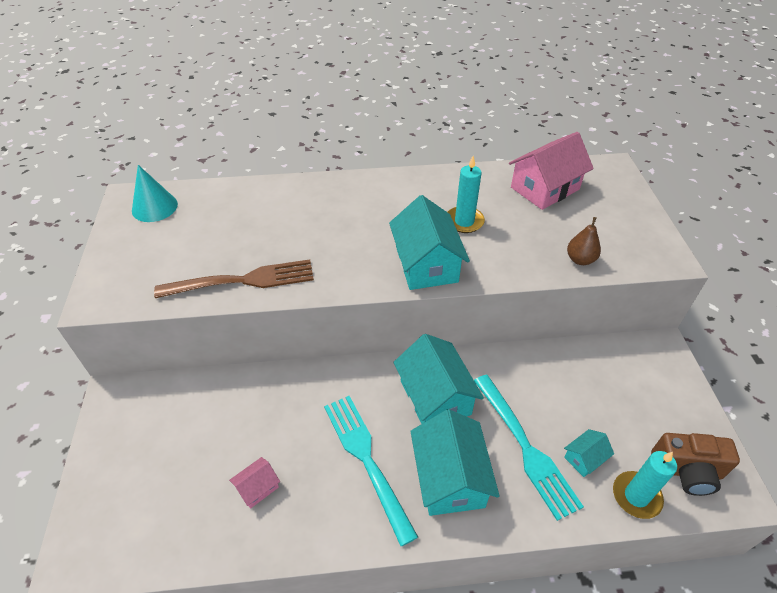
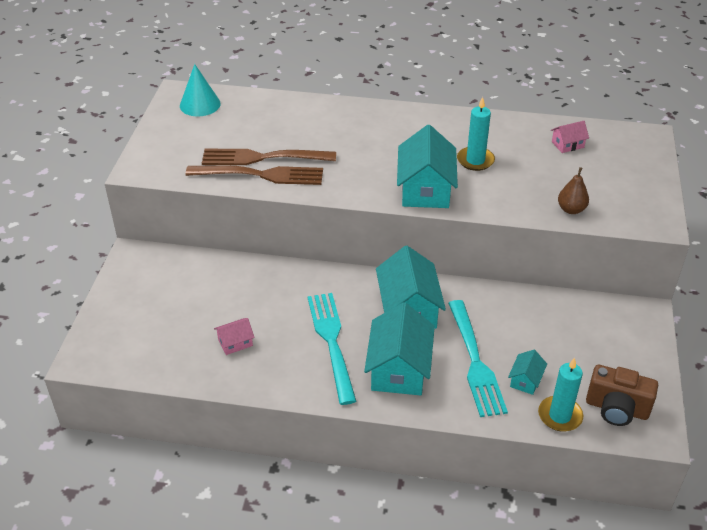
camera: 15 degrees right, 5 degrees down
(241, 258) = (264, 157): none -> brown fork
(544, 188) = (567, 144): pink house -> pink house, size x0.48
(584, 458) = (525, 380): turquoise house -> turquoise house turned 45 degrees counterclockwise

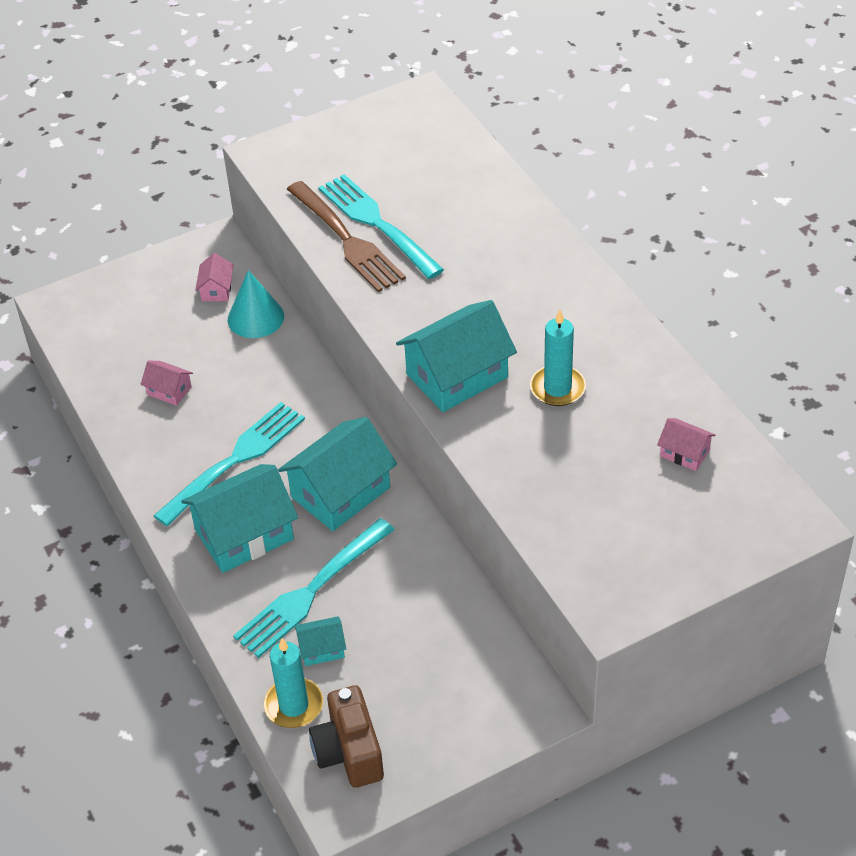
camera: 55 degrees right, 5 degrees up
(173, 277) = (216, 289): none -> pink house
(200, 104) = (417, 123): turquoise cone -> turquoise cone (255, 317)
(264, 157) = (378, 224): brown fork -> turquoise fork
(571, 209) = (551, 518): brown pear -> none

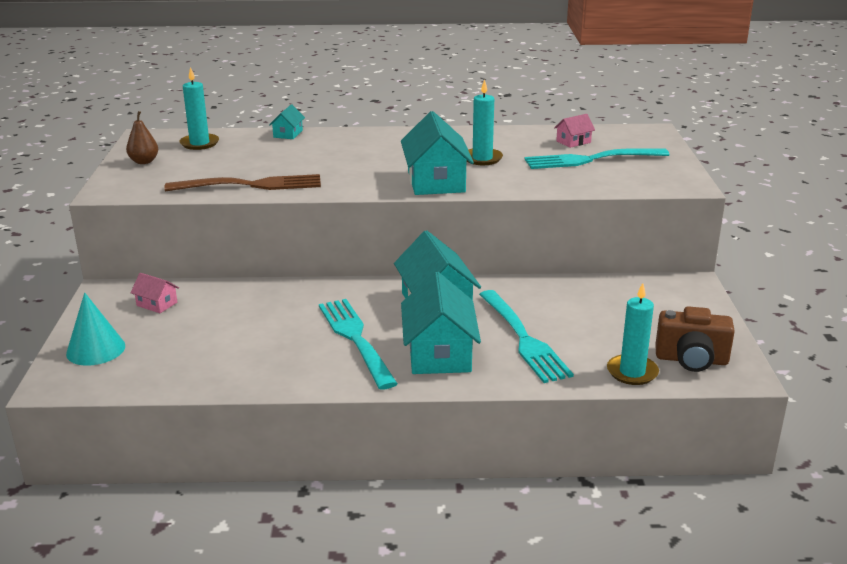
camera: 65 degrees left, 20 degrees down
(169, 391) = (241, 351): pink house -> none
(255, 317) = (212, 295): turquoise cone -> turquoise cone (95, 349)
(322, 649) = (584, 347): turquoise house -> turquoise house (288, 134)
(353, 134) = (144, 162): none -> brown pear
(378, 224) = (251, 173): turquoise fork -> turquoise fork (591, 159)
(430, 145) = (199, 143): none -> turquoise candle

